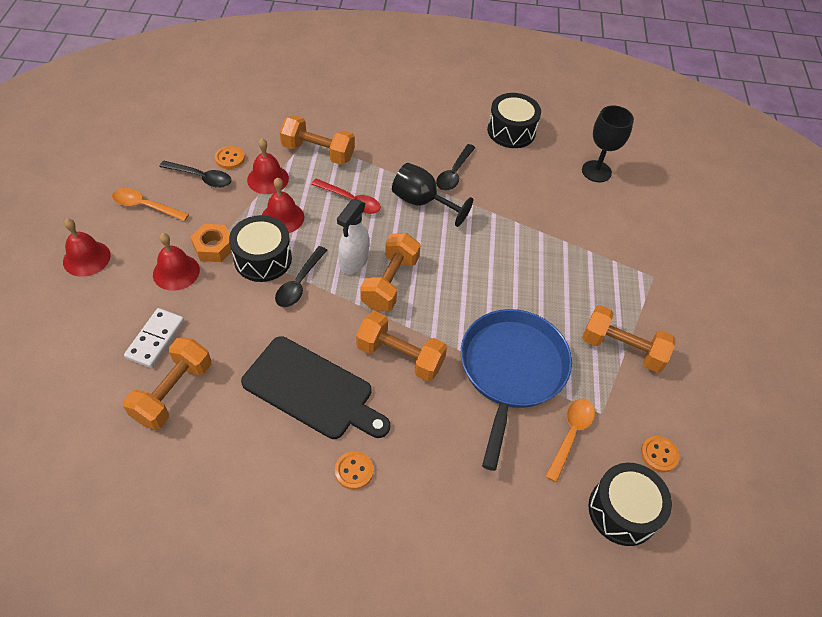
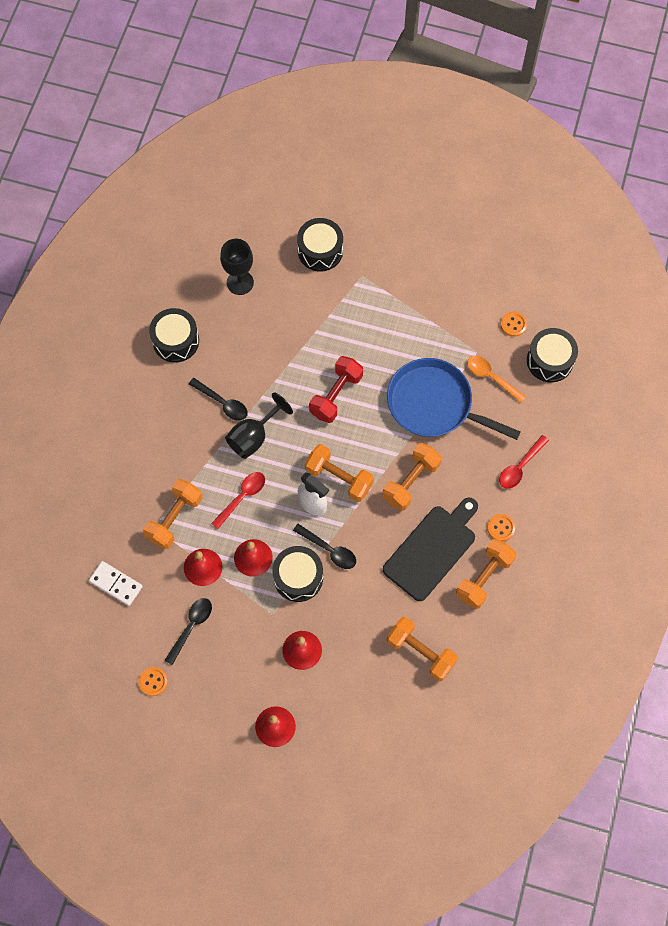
camera: 75 degrees left, 15 degrees up
(145, 206) = (220, 677): orange spoon -> none
(155, 339) = (369, 666): white domino -> white domino (116, 584)
(214, 247) = (279, 618): orange nut -> none
(230, 158) = (169, 600): orange button -> orange button (153, 681)
(449, 487) = (520, 466): none -> red spoon
(492, 268) = (336, 395): none -> red dumbbell
(622, 349) = (426, 321): orange dumbbell -> orange dumbbell (484, 578)
(665, 234) = (320, 251): none -> black drum

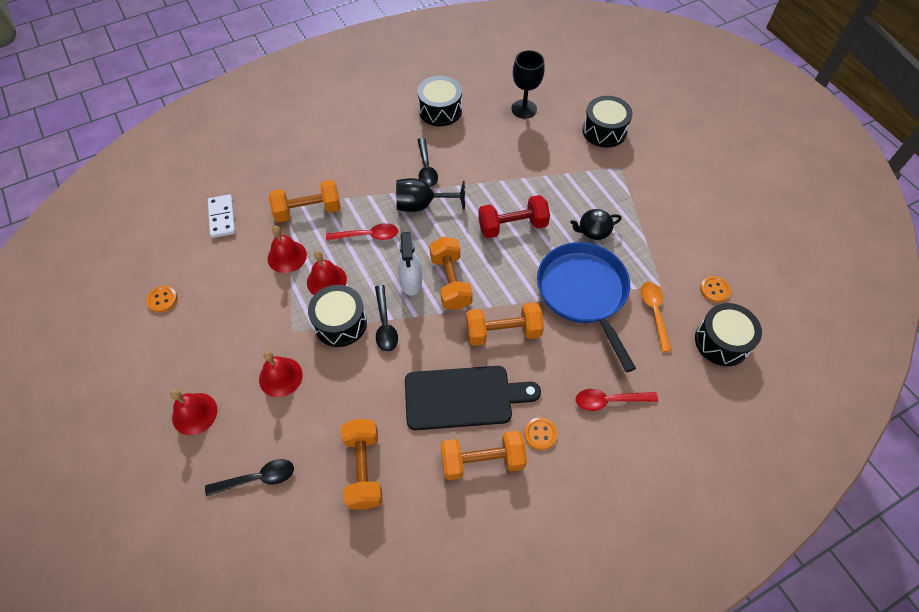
camera: 45 degrees right, 10 degrees down
(191, 627) = (230, 288): black spoon -> black spoon (257, 478)
(395, 348) = (593, 231): none -> black teapot

